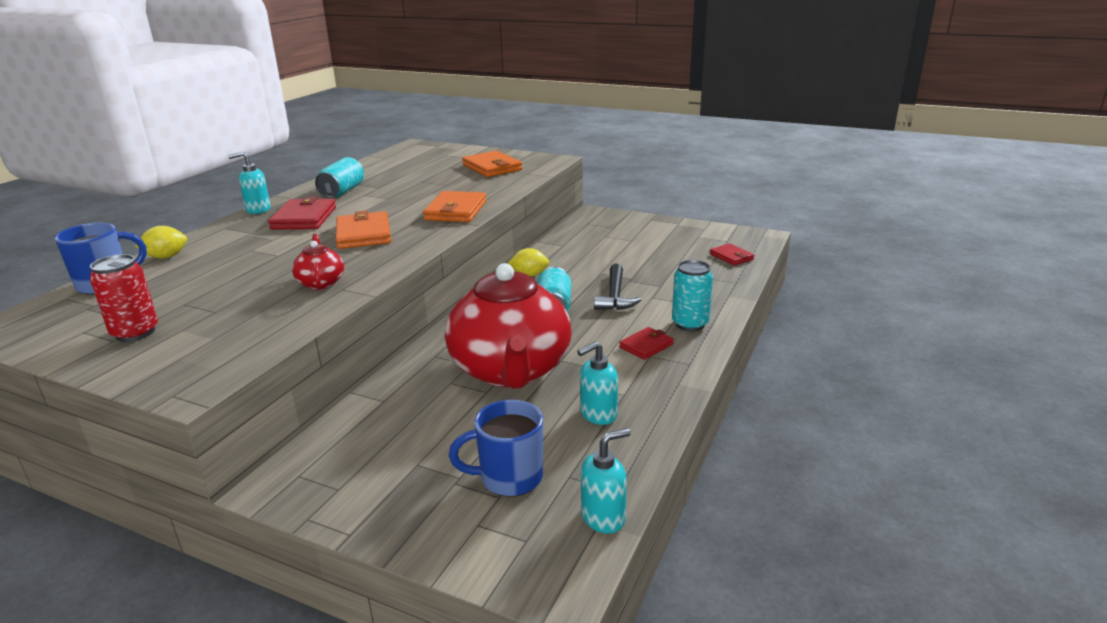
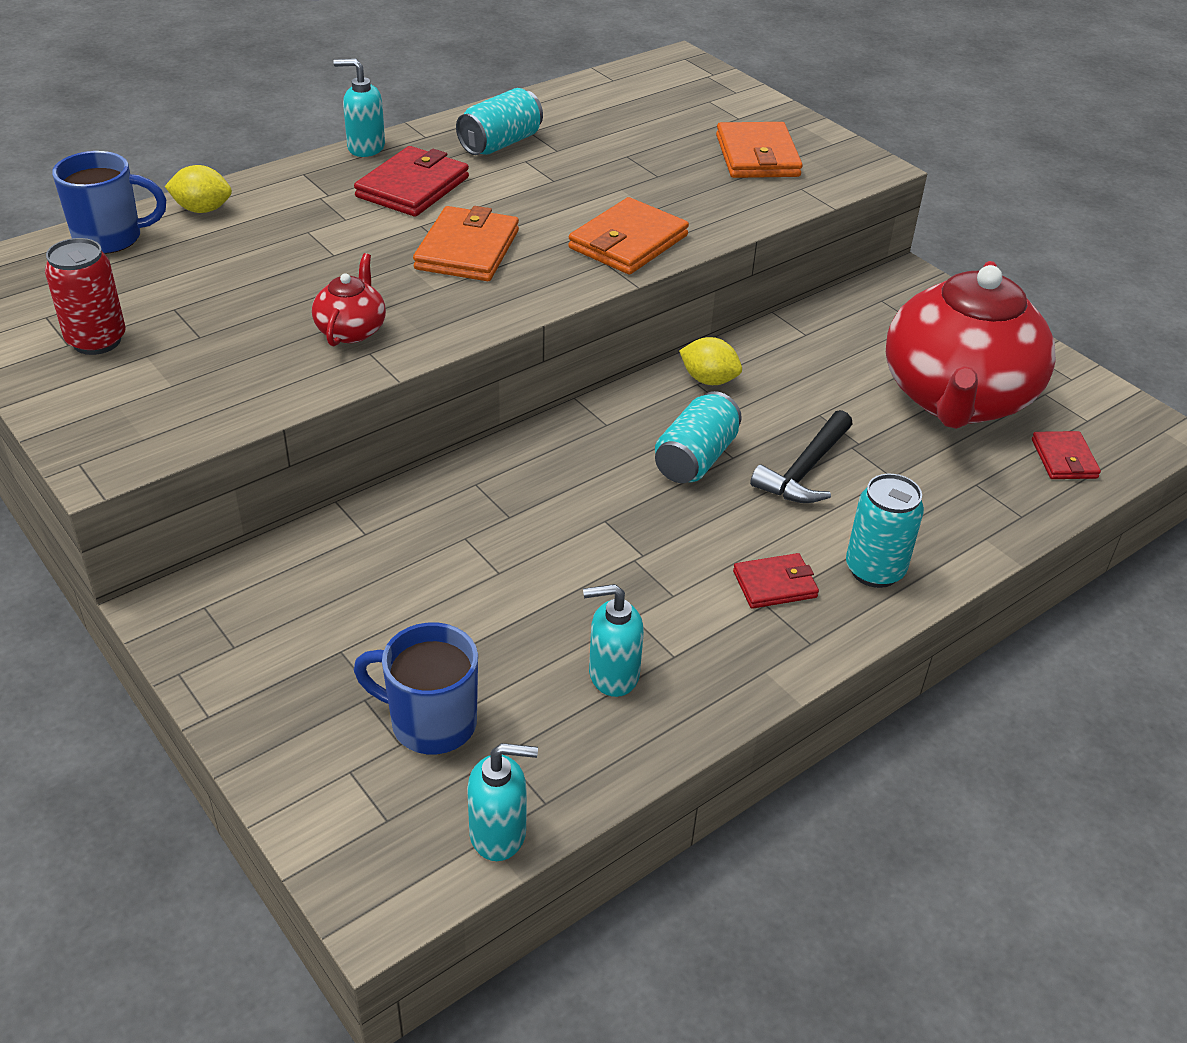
camera: 25 degrees right, 15 degrees up
(511, 370) = (555, 550): red teapot -> red teapot (956, 398)

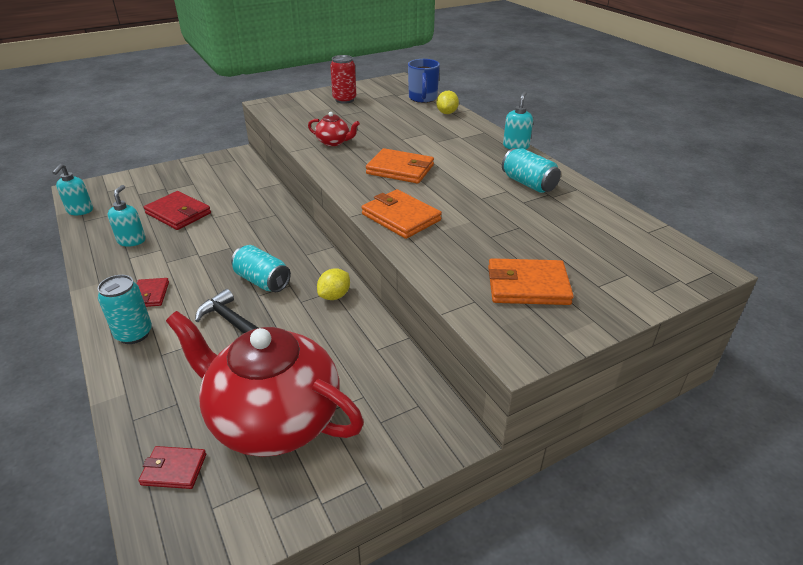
camera: 100 degrees right, 5 degrees down
(412, 187) = (470, 157): red wallet -> red wallet (178, 213)
(430, 722) = (142, 200): blue mug -> none

